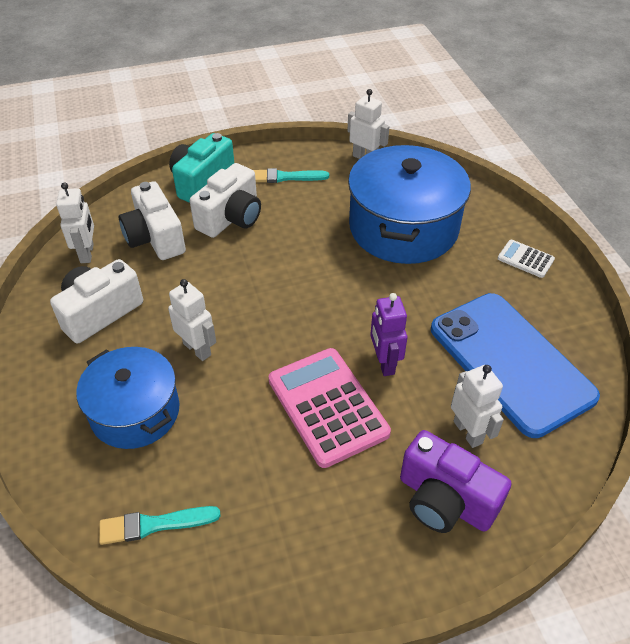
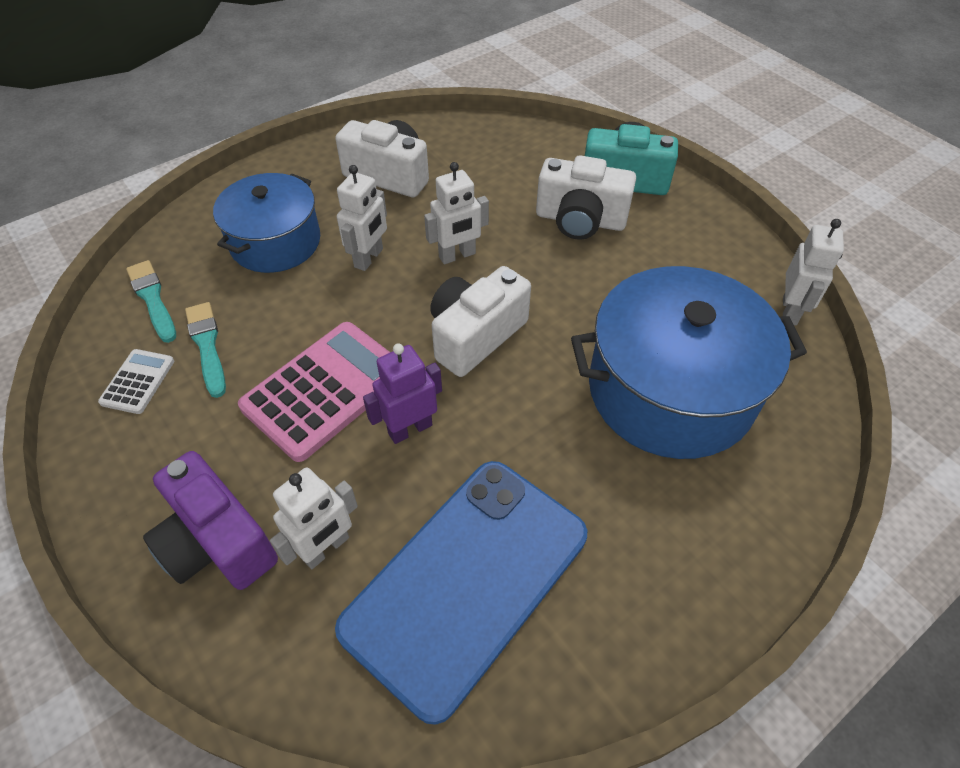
camera: 70 degrees right, 5 degrees up
(87, 253) = (464, 138): white robot -> white robot (457, 255)
(155, 238) = (512, 174): white camera -> white camera (475, 335)
(285, 177) = (687, 244): turquoise brush -> turquoise brush (207, 346)
(445, 500) = (217, 542): purple camera -> purple camera turned 60 degrees counterclockwise
(525, 259) = (698, 567): white calculator -> white calculator (138, 382)

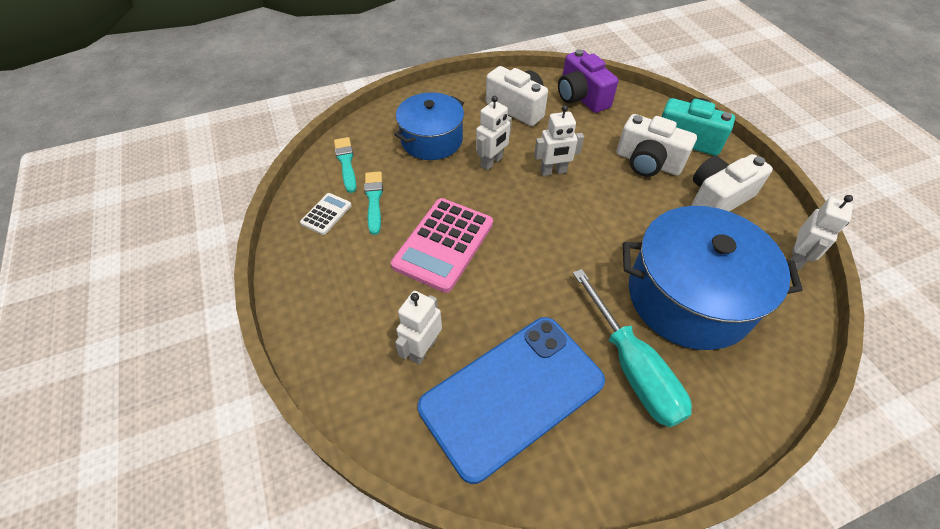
camera: 15 degrees right, 0 degrees up
(217, 542) = (354, 328): purple camera -> purple camera (581, 97)
(325, 390) = (444, 244): pink calculator -> pink calculator turned 150 degrees clockwise
(326, 548) = (423, 349): white robot -> white robot turned 150 degrees clockwise
(410, 429) = (495, 283): purple robot -> none
(475, 335) = (554, 229): white camera -> white camera (717, 198)
(618, 502) = (631, 367): none -> turquoise screwdriver

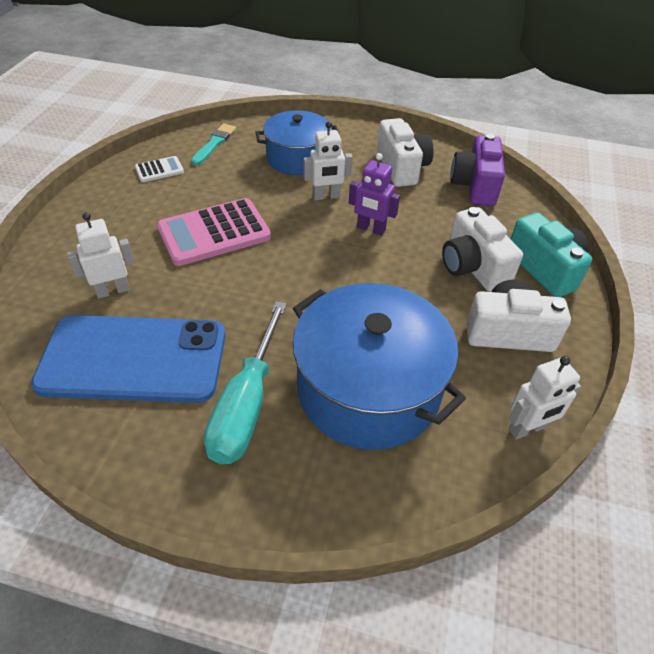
camera: 35 degrees right, 5 degrees down
(374, 200) = (203, 177): turquoise brush -> none
(553, 171) = (370, 229): white robot -> purple robot

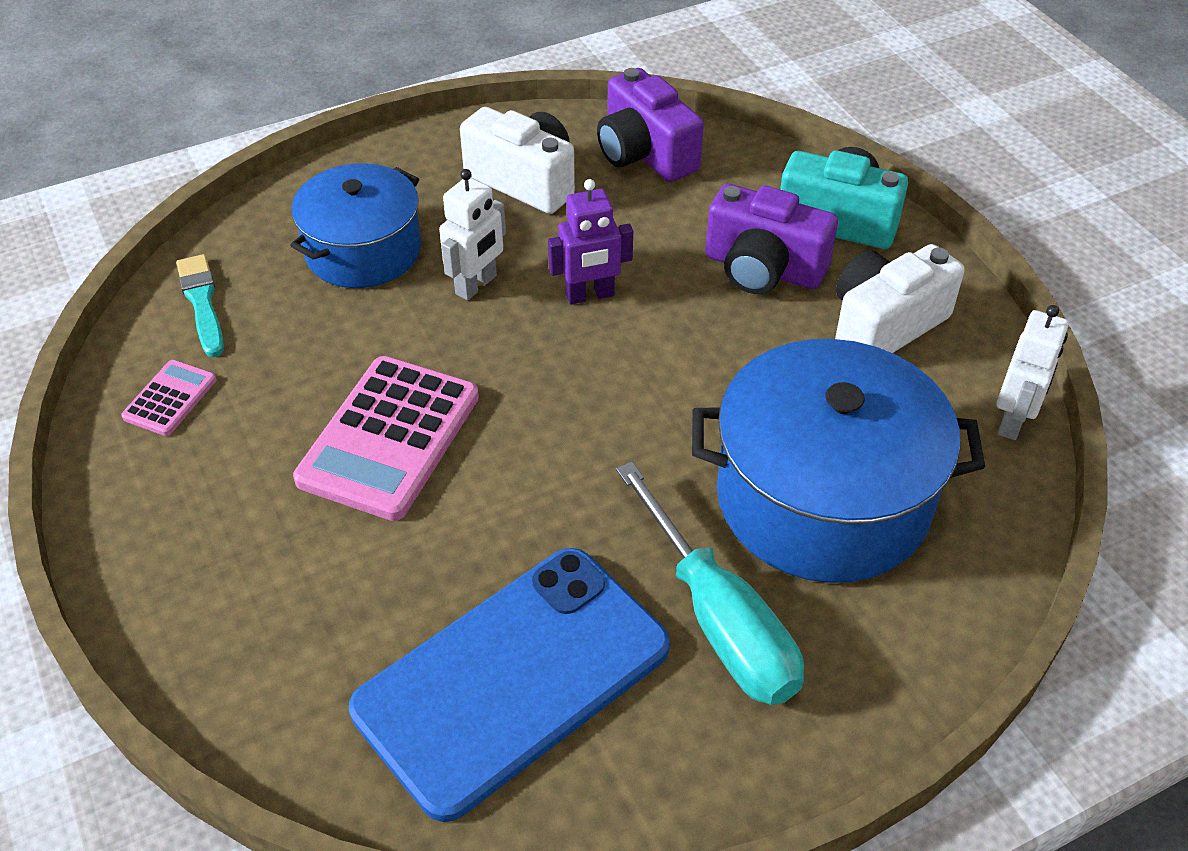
camera: 40 degrees left, 0 degrees up
(113, 290) = (356, 617): white robot -> none
(159, 170) = (170, 398): white calculator -> pink calculator
(472, 267) = (763, 269): white camera -> purple camera

